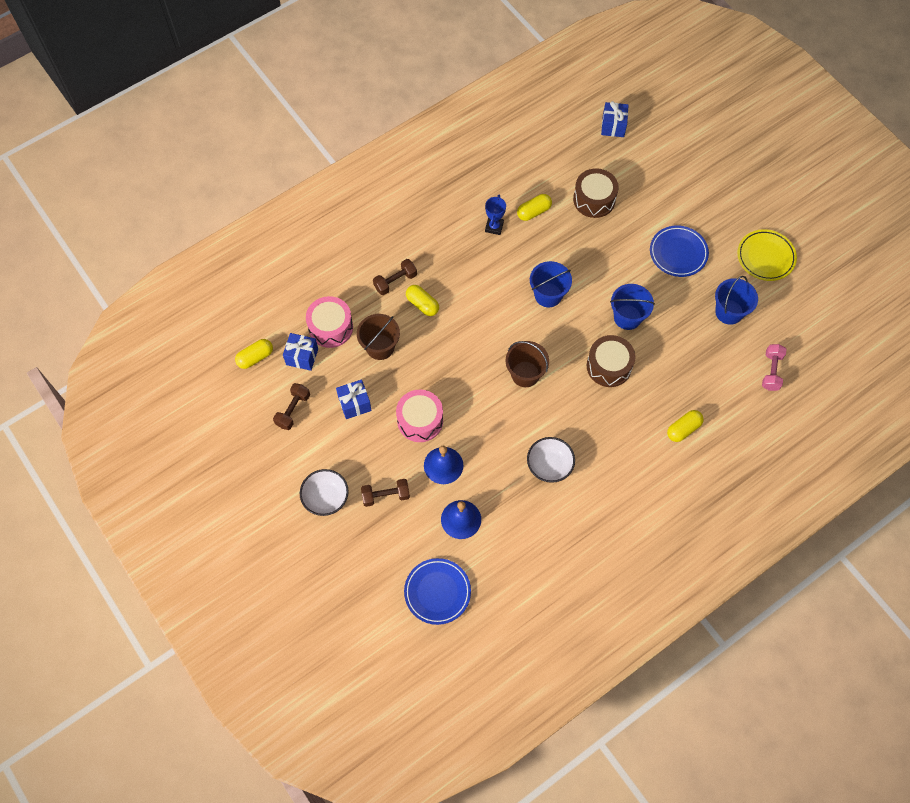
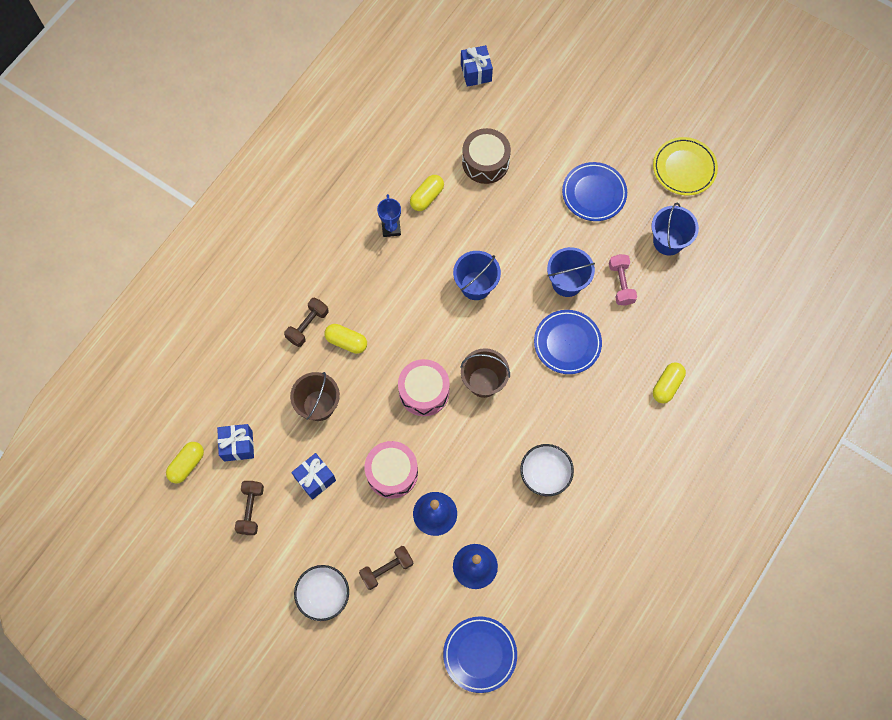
camera: 20 degrees left, 5 degrees up
(331, 327) = (257, 402): pink drum -> pink drum (424, 391)
(609, 366) = (567, 343): brown drum -> blue plate
(771, 371) = (733, 292): pink dumbbell -> pink dumbbell (621, 284)

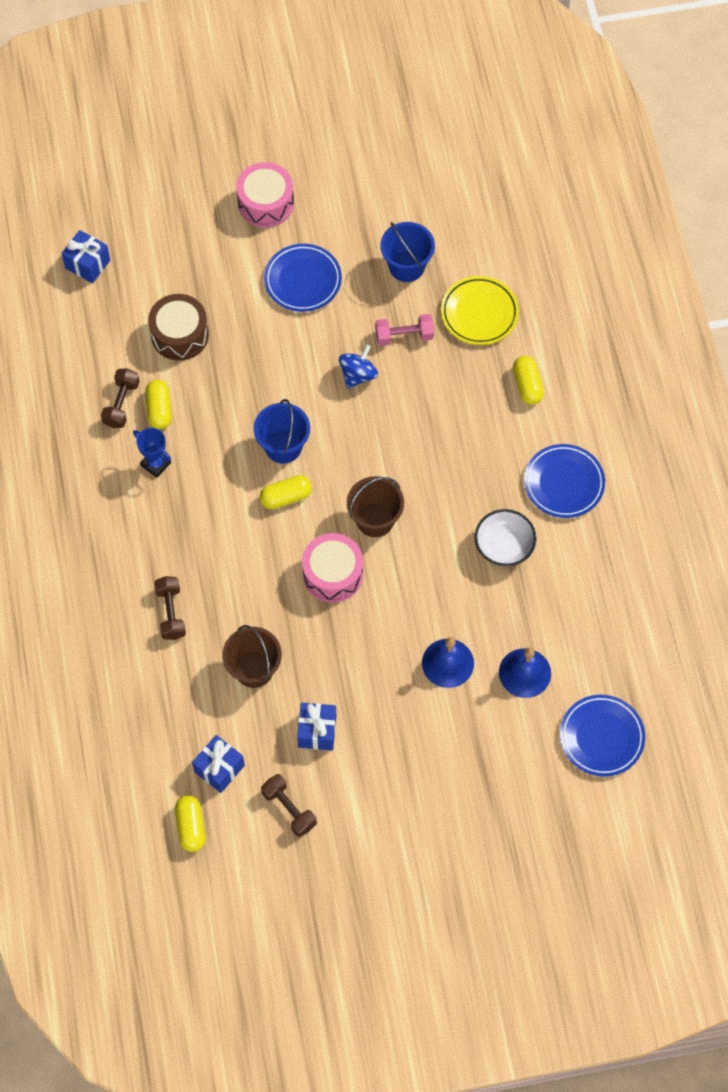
camera: 45 degrees left, 5 degrees down
(323, 595) = (426, 816): white bowl -> none
(346, 341) = (220, 594): yellow capsule -> yellow capsule (286, 497)
(386, 569) = (456, 745): brown dumbbell -> brown dumbbell (121, 404)
(392, 473) = (377, 664): pink drum -> pink drum (266, 203)
(567, 282) = (358, 374): blue bucket -> blue spinning top
(567, 343) = (411, 425): blue plate -> blue plate (564, 483)
(621, 284) = (404, 336): pink dumbbell -> pink dumbbell turned 45 degrees counterclockwise
(684, 168) = (357, 193): yellow plate -> yellow plate (479, 313)

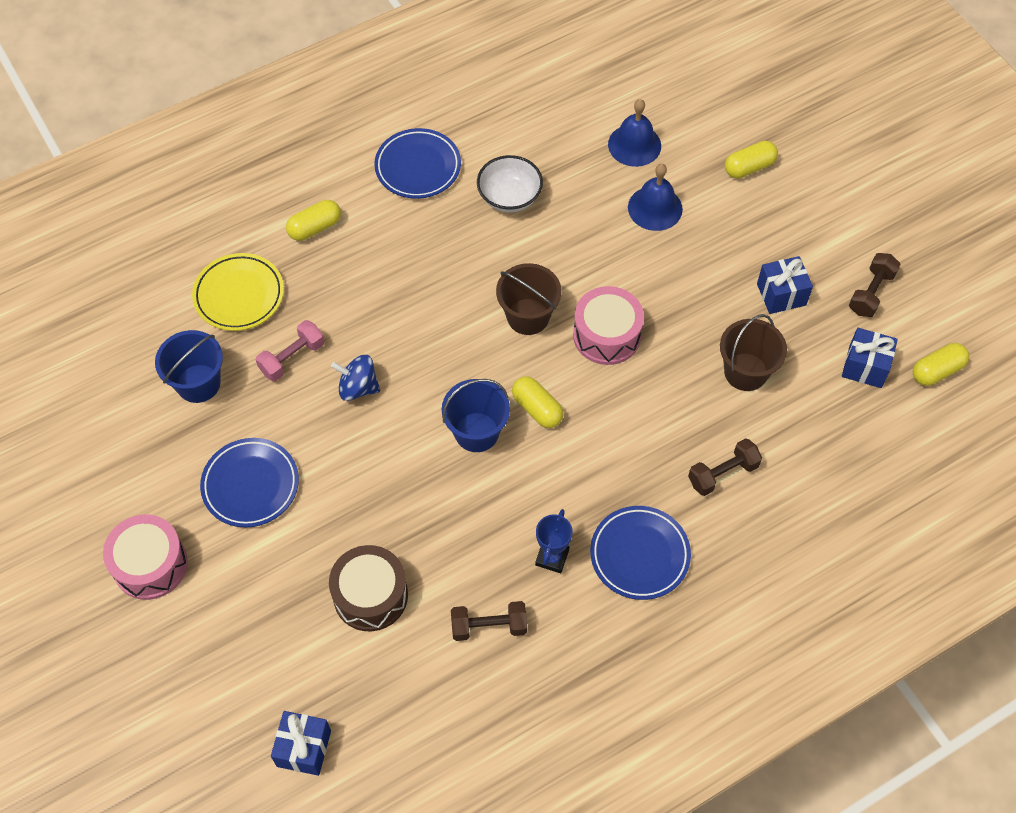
camera: 110 degrees left, 5 degrees down
(159, 409) = (480, 580): yellow capsule -> yellow capsule (749, 167)
(404, 336) = (292, 358): pink dumbbell -> pink dumbbell turned 75 degrees clockwise
(601, 737) = (668, 72): blue plate -> blue plate (639, 555)

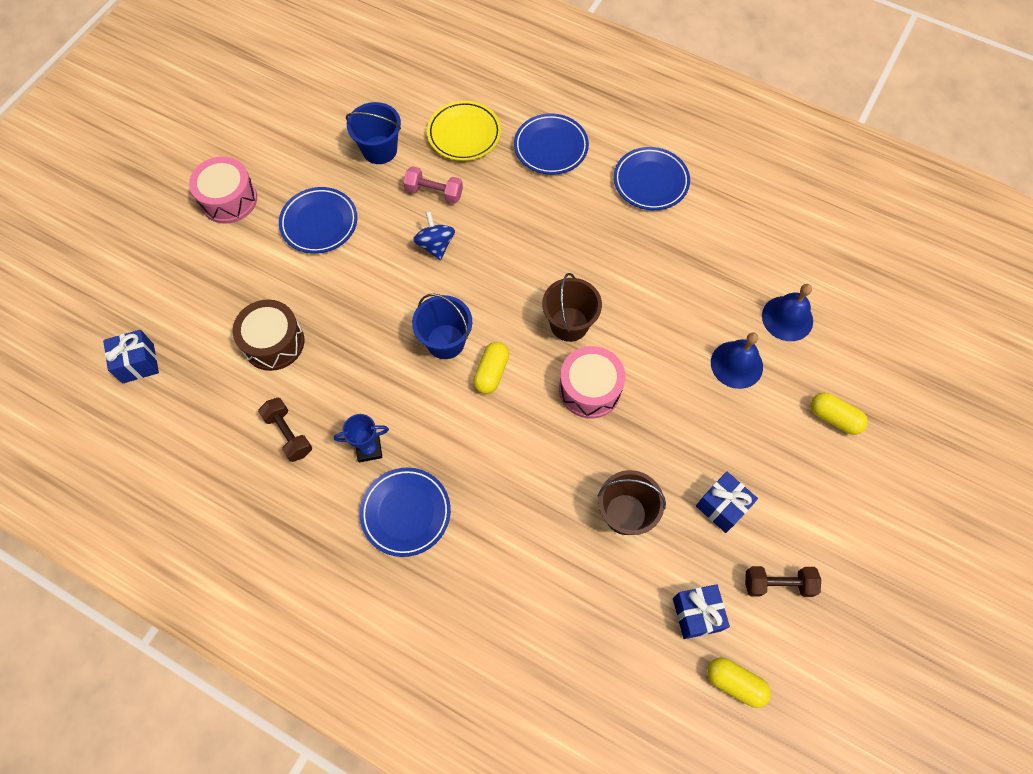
camera: 60 degrees right, 5 degrees up
(315, 228) = (551, 147): yellow capsule -> blue plate
(509, 197) = (669, 255): white bowl -> none
(723, 474) = (516, 542): brown dumbbell -> none

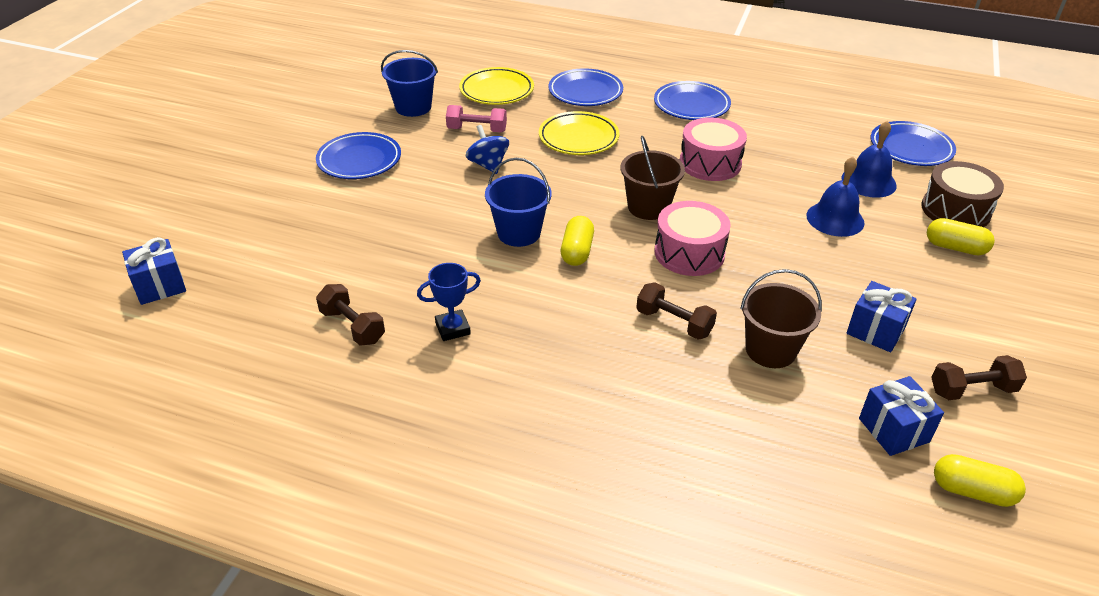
camera: 10 degrees left, 25 degrees down
(229, 199) = (257, 153): pink drum -> pink drum (710, 163)
(273, 342) = (322, 253): brown drum -> brown drum (955, 210)
(406, 513) = (511, 380): blue plate -> blue plate (910, 148)
(528, 217) = (578, 138): none -> yellow plate
(553, 471) = (674, 322): none -> brown dumbbell

